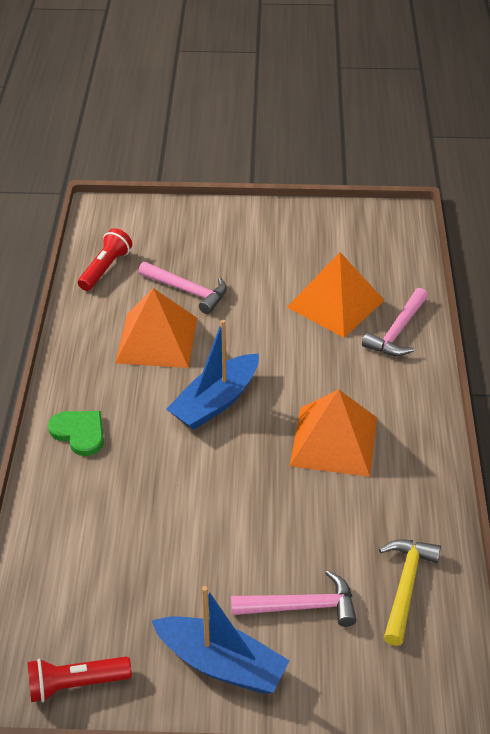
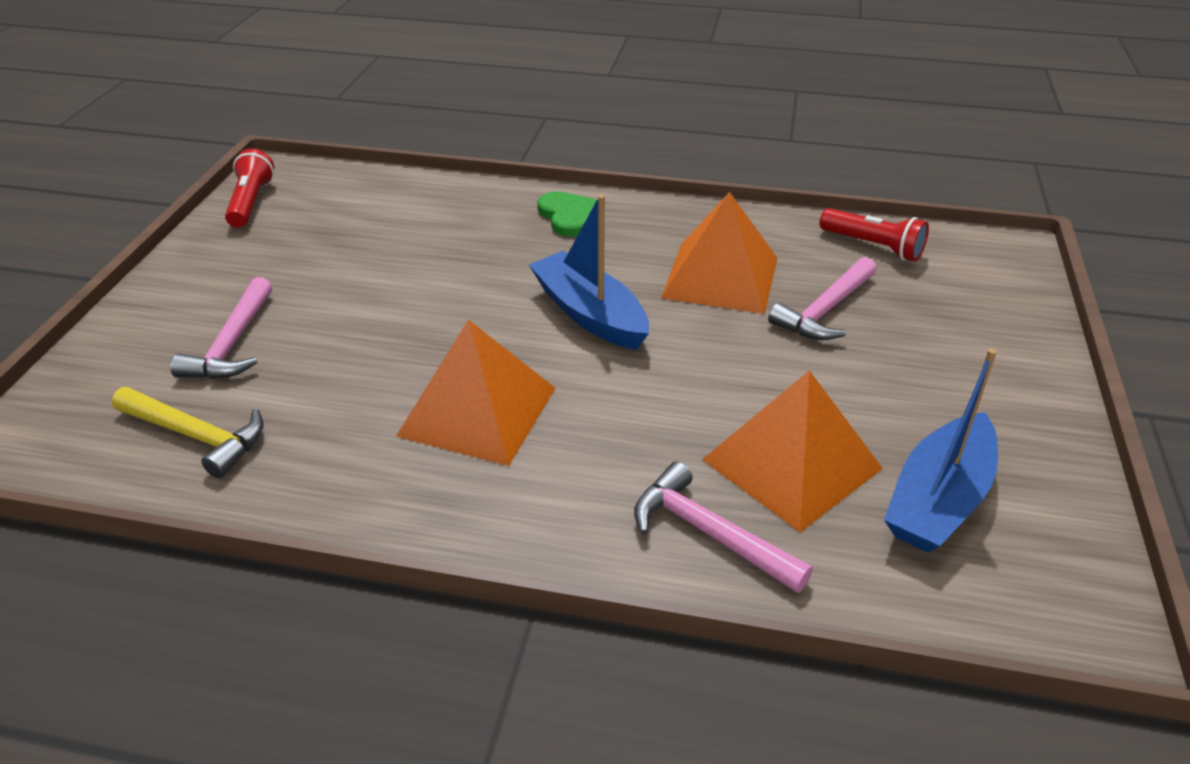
camera: 100 degrees right, 5 degrees down
(79, 433) = (569, 216): green heart -> green heart turned 75 degrees counterclockwise
(221, 664) = (205, 282): blue boat -> blue boat (938, 499)

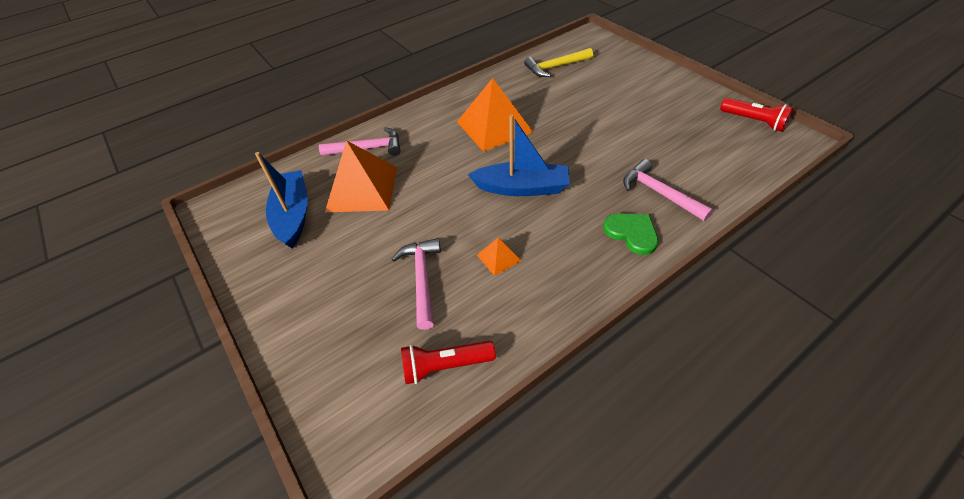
camera: 135 degrees right, 10 degrees up
(232, 344) = (609, 86): pink hammer -> pink hammer (659, 193)
(569, 216) = (632, 233): green heart -> green heart turned 150 degrees counterclockwise
(720, 277) = (498, 257): orange pyramid -> orange pyramid, size x0.45

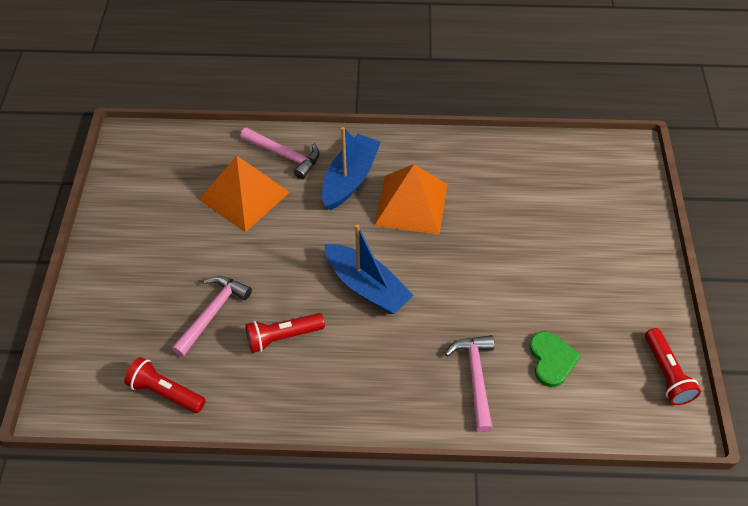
camera: 35 degrees right, 5 degrees up
(293, 215) = (175, 186): blue boat -> blue boat (350, 179)
(498, 257) = (283, 337): orange pyramid -> red flashlight
(555, 67) = (546, 170): yellow hammer -> none
(632, 233) = (407, 395): green heart -> green heart (551, 360)

